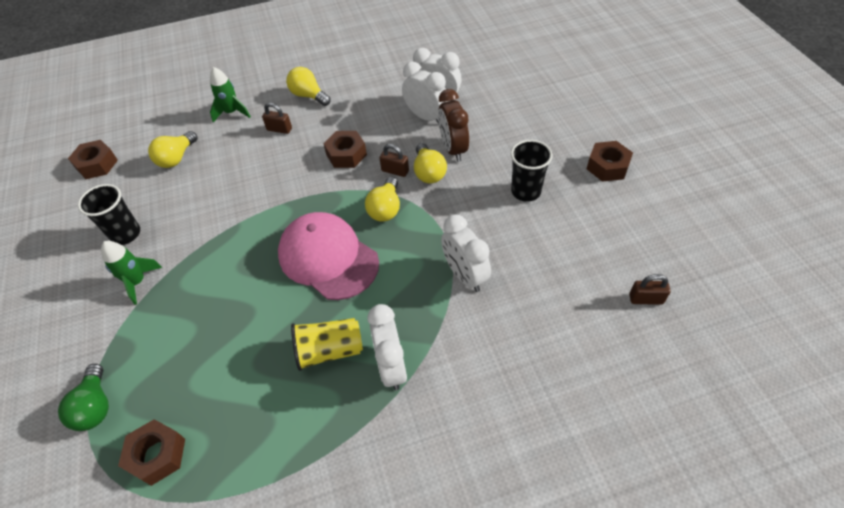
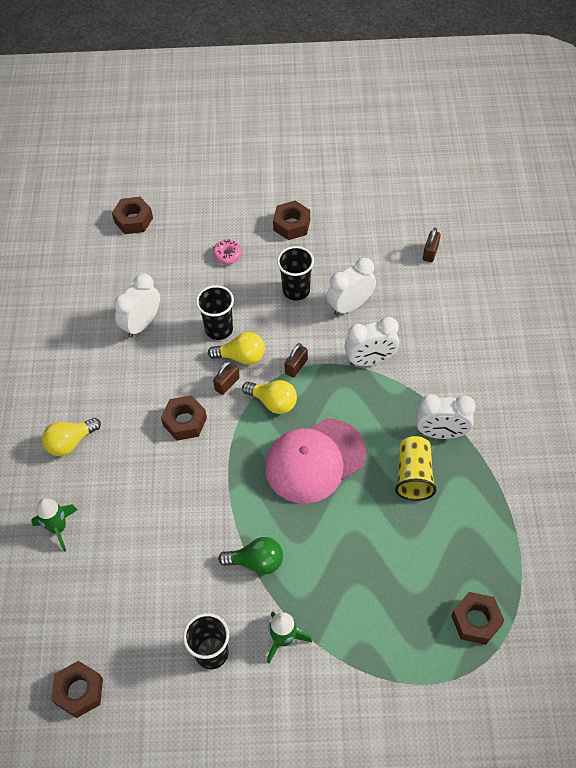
camera: 75 degrees left, 5 degrees up
(95, 406) = (417, 676): green light bulb -> green light bulb (256, 562)
(176, 158) = (111, 595): yellow light bulb -> none
(279, 129) = (114, 480): brown padlock -> brown padlock (296, 366)
(426, 117) = (163, 340): white clock -> white clock (350, 305)
(453, 149) = (219, 329): brown clock -> black cup
(541, 131) = (227, 255): none -> pink donut
(545, 63) = (133, 220): none -> brown nut

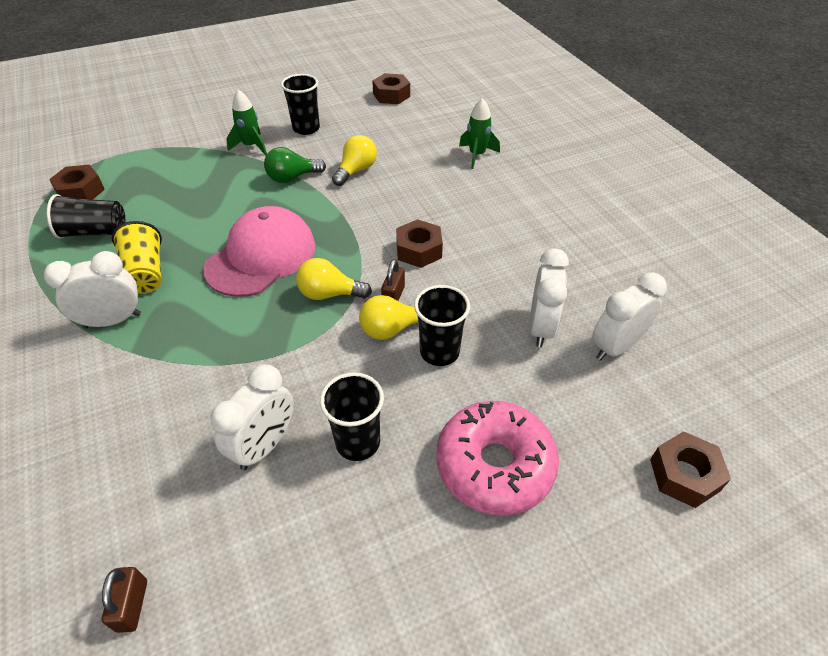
camera: 155 degrees right, 10 degrees down
(70, 442) = (519, 205): yellow light bulb -> yellow light bulb (356, 171)
(227, 255) = (494, 465): pink donut -> pink donut, size x2.36
(292, 225) = (417, 569): brown nut -> none
(296, 366) = (316, 339): brown padlock -> none
(370, 360) = (217, 376): white clock -> white clock (615, 347)
(459, 547) = (94, 232): none -> black cup

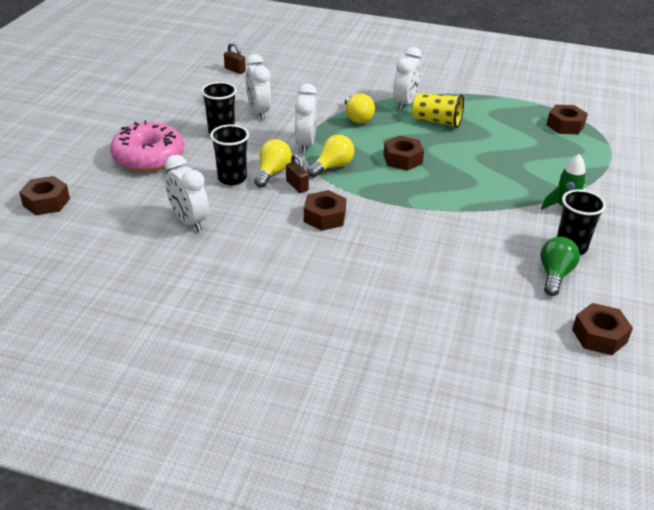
camera: 130 degrees right, 10 degrees down
(94, 232) = (504, 118): black cup -> none
(261, 256) = (402, 159): pink cap -> brown nut
(292, 177) = (489, 207): green light bulb -> green light bulb (554, 275)
(356, 171) = (464, 240): yellow light bulb -> yellow light bulb (357, 118)
(477, 155) = (409, 321): green rocket -> none
(615, 347) = (131, 238): white clock -> white clock (305, 144)

